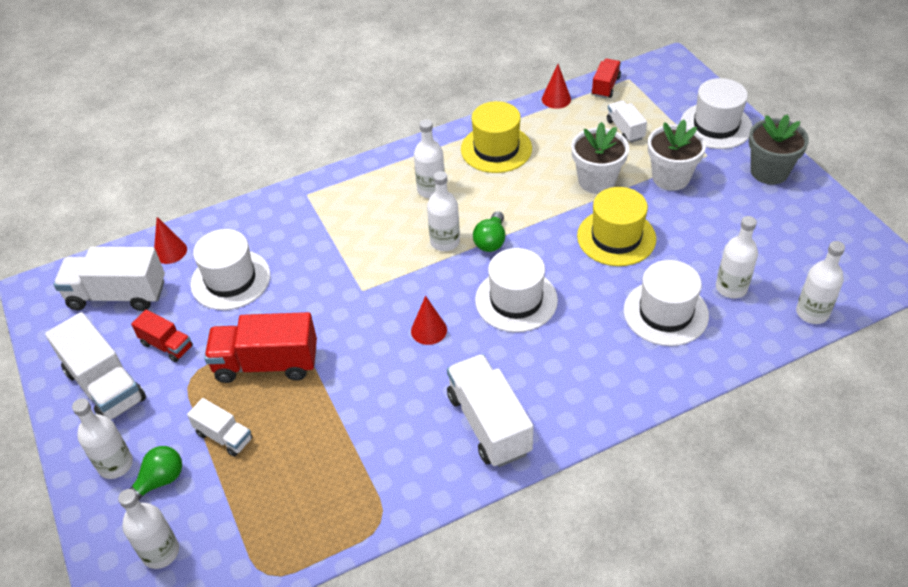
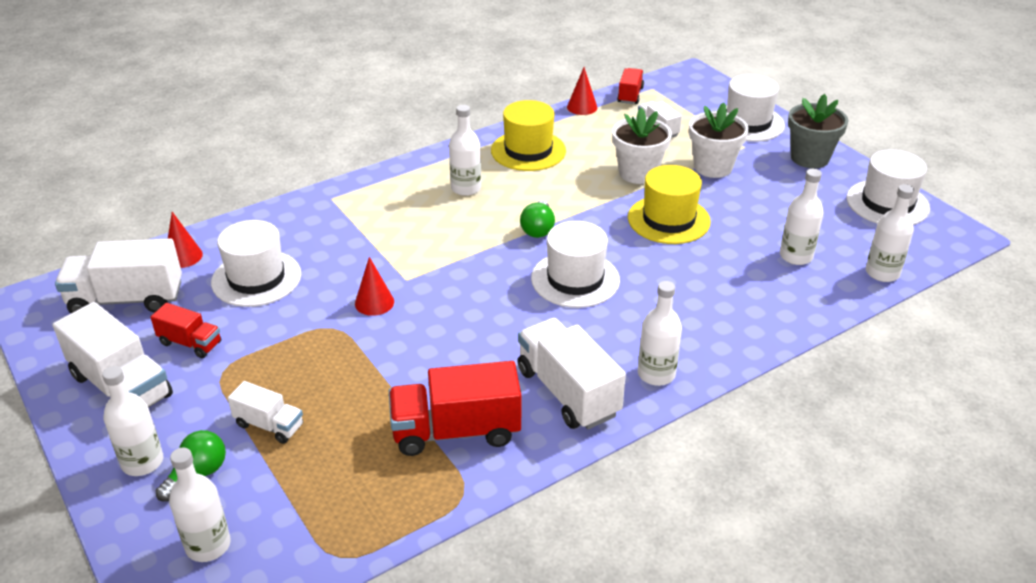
camera: 10 degrees left, 10 degrees down
(266, 364) = (309, 353): red truck -> red truck (456, 431)
(429, 330) = (486, 311): red cone -> red cone (374, 302)
(445, 242) = (489, 232): white bottle -> white bottle (656, 374)
(665, 313) = (734, 281): white hat -> white hat (887, 203)

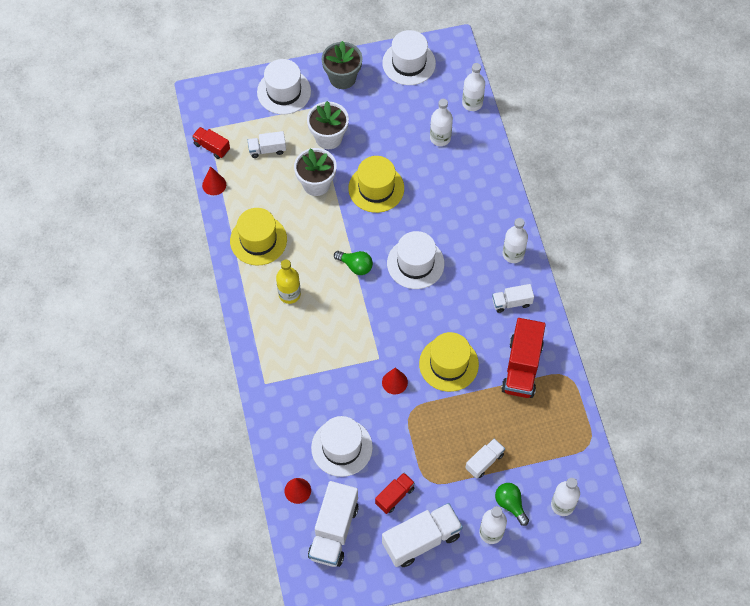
camera: 70 degrees left, 25 degrees up
(426, 348) = (448, 364): none -> yellow hat
(466, 188) = (289, 294): white bottle -> yellow bottle
(568, 392) = (511, 302): white truck -> white truck, size x0.55

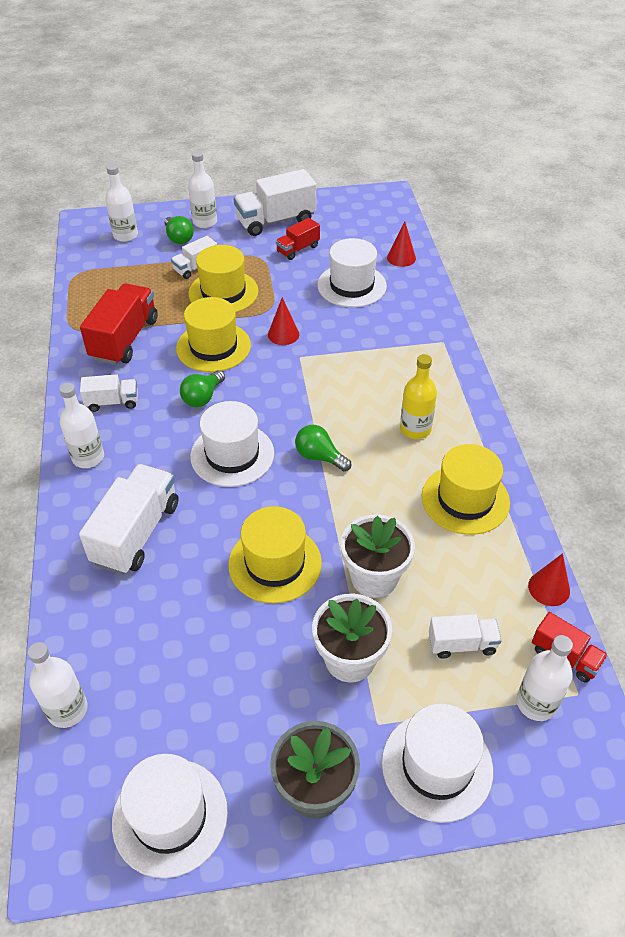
camera: 175 degrees left, 15 degrees down
(334, 531) = (363, 230): white truck -> white truck (136, 533)
(440, 138) = (147, 643): white bottle -> white bottle (536, 703)
(446, 312) = (202, 397): none -> green light bulb
(453, 430) = (223, 292): none -> yellow hat

